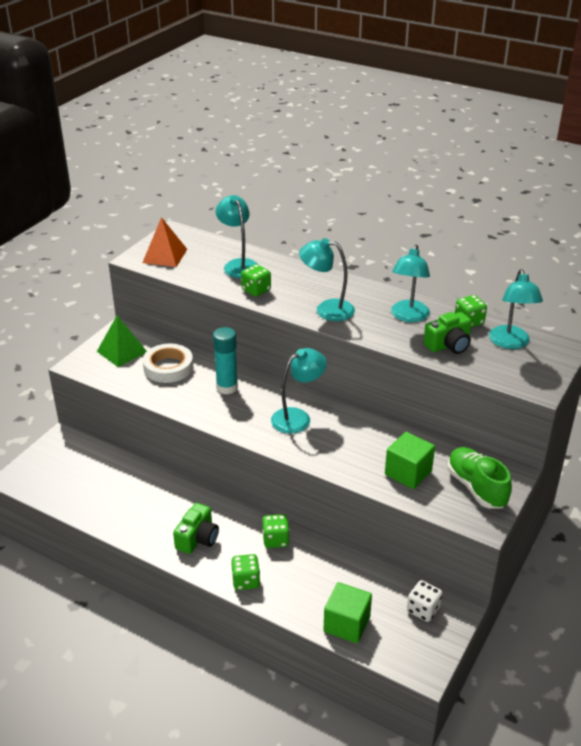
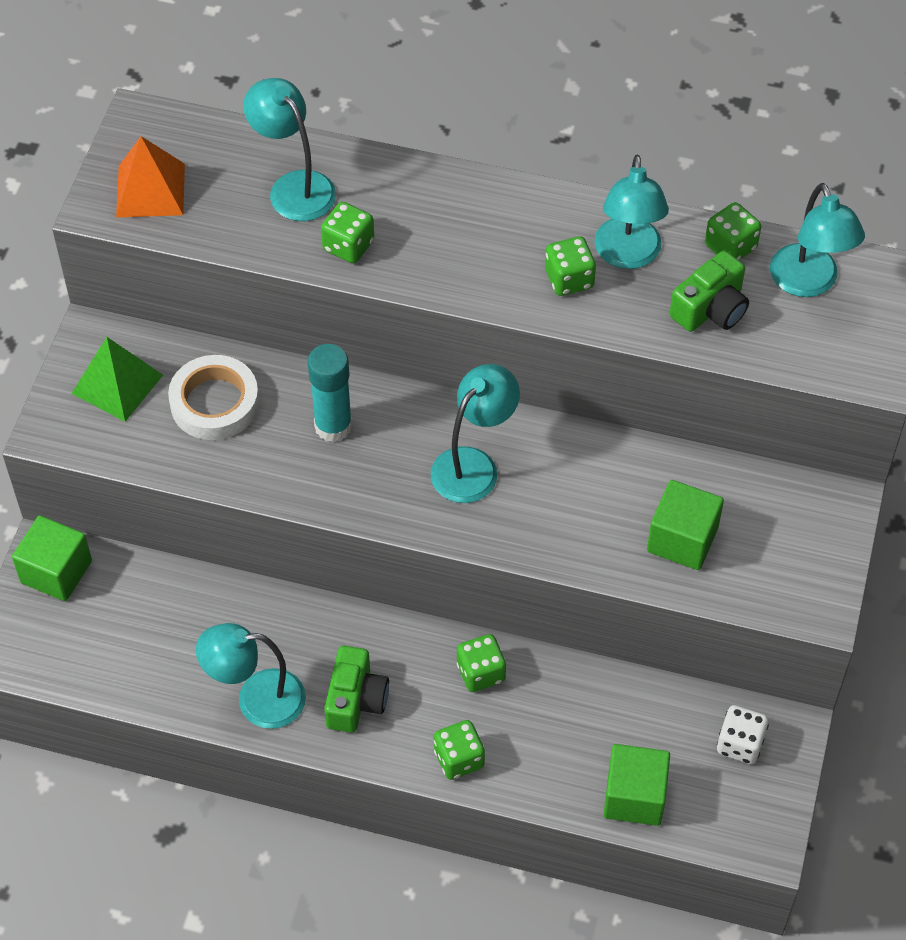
camera: 15 degrees left, 20 degrees up
(63, 447) = (56, 572): none -> green cube
(327, 309) = (486, 268): turquoise lamp -> turquoise lamp (256, 699)
(371, 321) = (569, 279): none -> green dice
(476, 487) = (793, 544): green shoe -> none

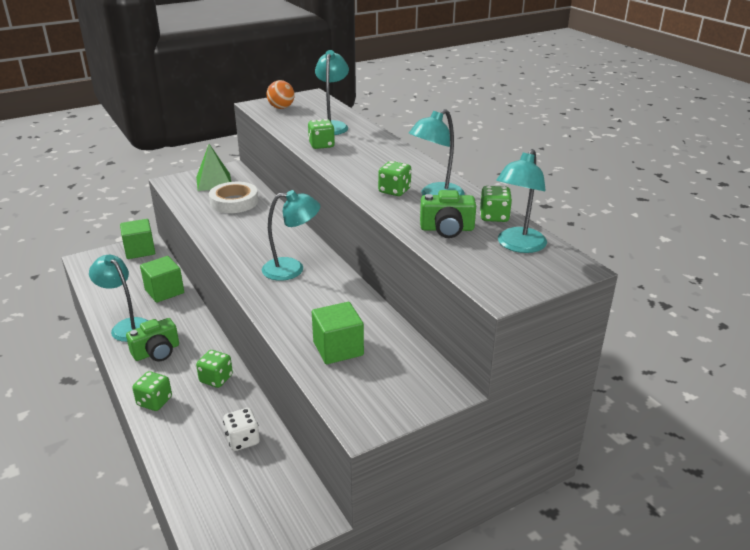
camera: 45 degrees right, 25 degrees down
(150, 190) = (281, 108): orange pyramid -> orange ball
(333, 426) = (261, 229): turquoise glue stick -> none
(634, 796) = (195, 479): green cube -> green cube (164, 291)
(740, 744) = (279, 500): white dice -> white dice (243, 440)

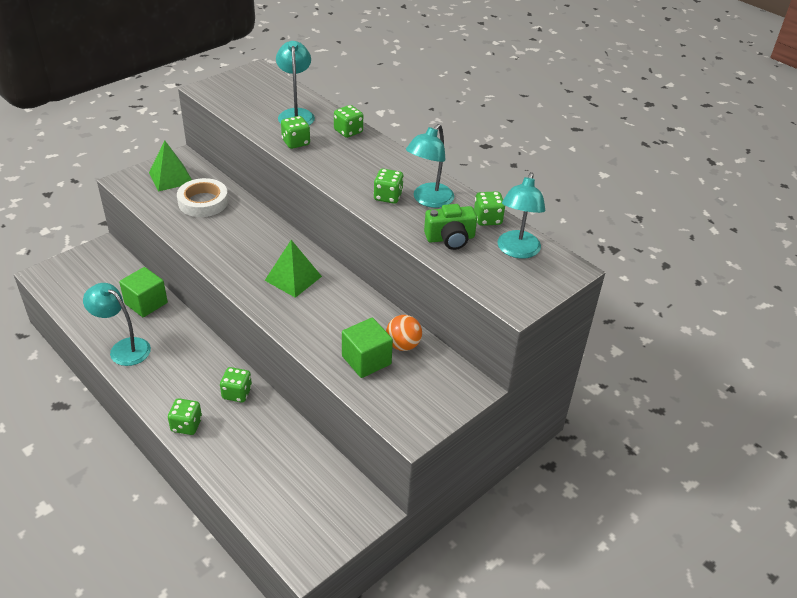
camera: 15 degrees left, 10 degrees up
(140, 250) = (98, 257): green cube -> none
(156, 352) = (166, 372): green camera -> none
(243, 440) = (285, 451): white dice -> none
(281, 108) = (233, 92): orange ball -> orange ball (403, 345)
(292, 269) = (293, 278): turquoise lamp -> green pyramid
(376, 140) = (348, 131): none -> green dice

